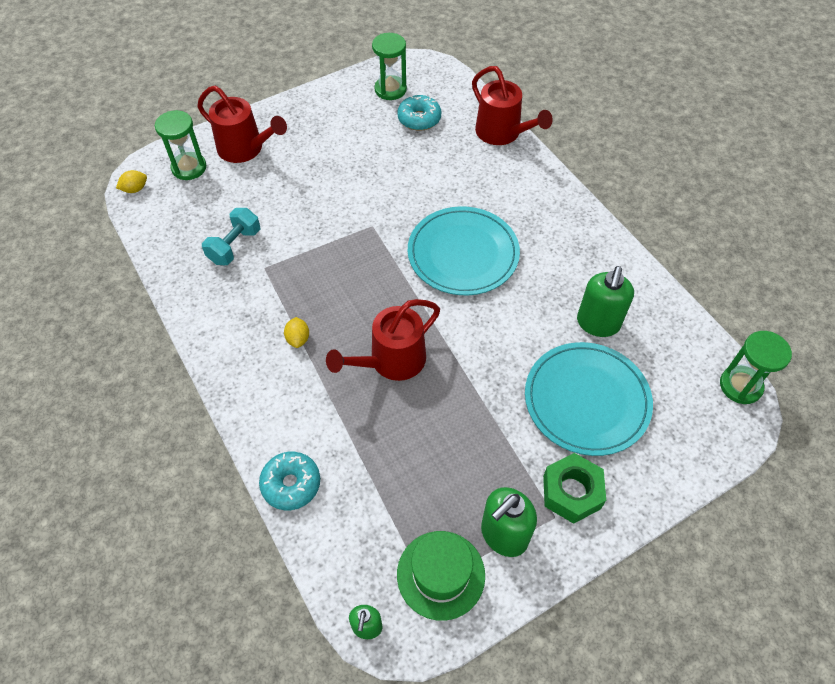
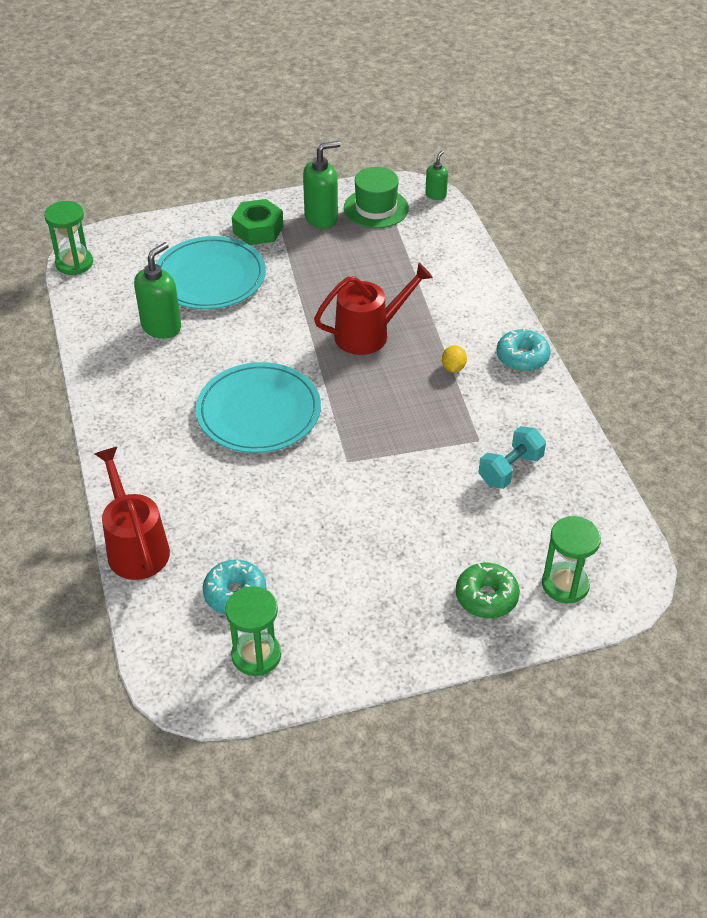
camera: 165 degrees left, 10 degrees down
(135, 189) = (636, 567): yellow lemon -> none
(245, 149) = (486, 597): red watering can -> green donut
(291, 484) = (476, 271): turquoise donut -> turquoise donut (522, 357)

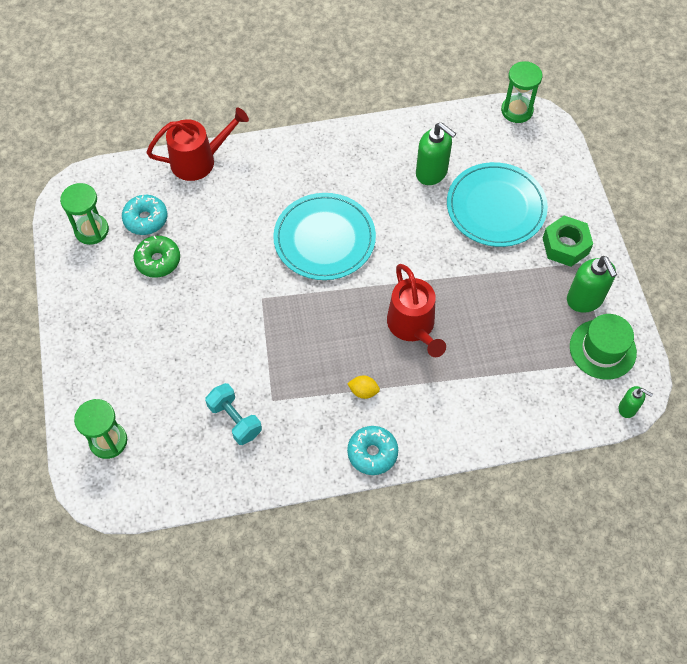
camera: 95 degrees right, 15 degrees up
(486, 597) = (108, 382): green donut -> green donut (158, 260)

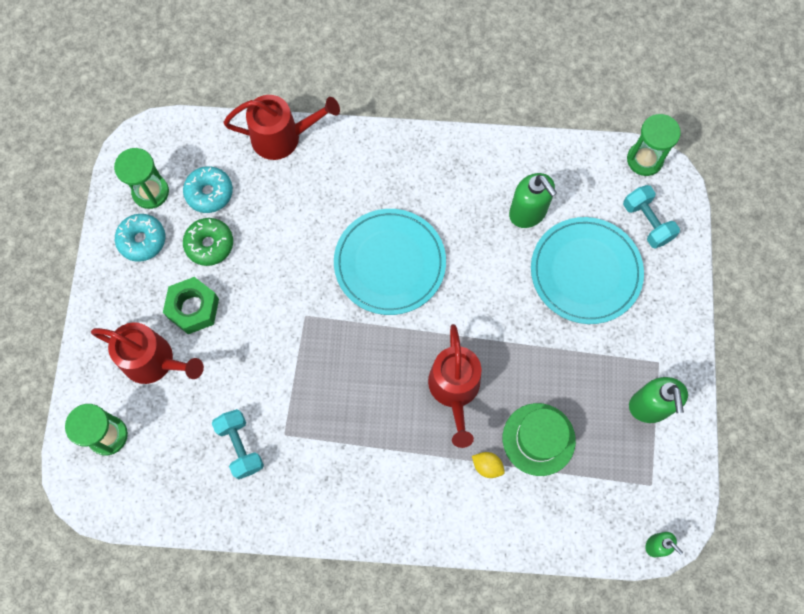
camera: 15 degrees right, 10 degrees up
(135, 368) = (155, 361): none -> red watering can
(363, 391) = (381, 450): yellow lemon -> yellow lemon (487, 466)
(372, 453) = (370, 522): turquoise donut -> turquoise donut (142, 240)
(534, 158) = (647, 222): none -> turquoise dumbbell
(565, 246) = (648, 337): green nut -> green nut (193, 308)
(602, 349) = (650, 470): green hat -> green hat (538, 439)

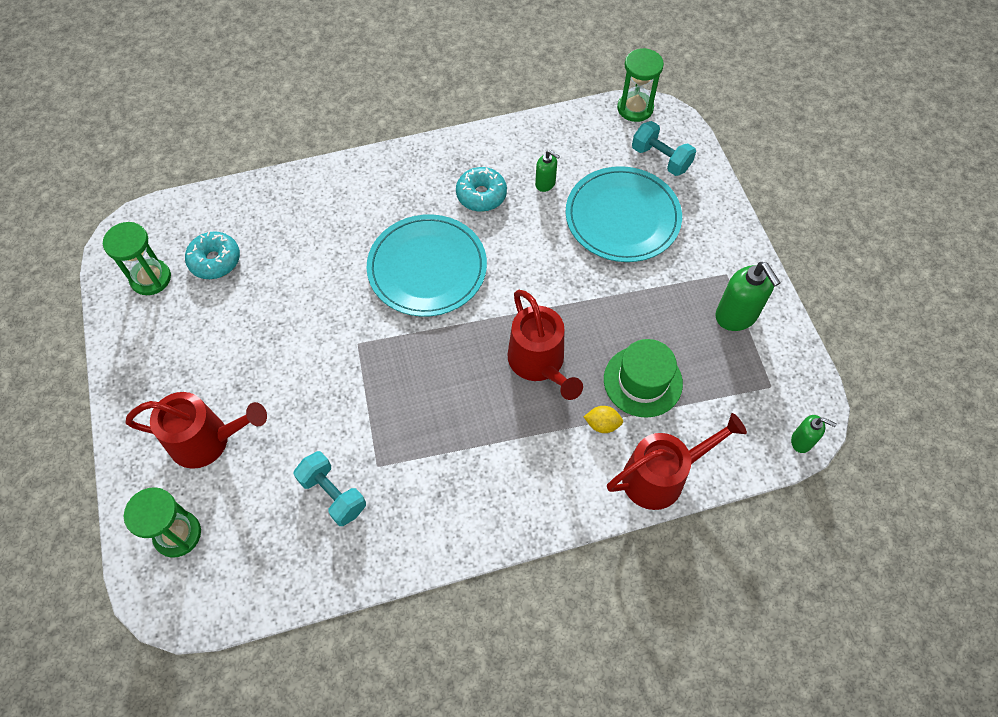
camera: 20 degrees left, 10 degrees down
(142, 240) = (156, 326): turquoise donut -> turquoise donut (481, 195)
(193, 308) = (234, 374): green nut -> none
(209, 244) = (231, 308): green donut -> none
(283, 137) = (276, 189): red watering can -> red watering can (662, 476)
(528, 213) = (545, 184): green soap dispenser -> green soap dispenser, size x0.56

